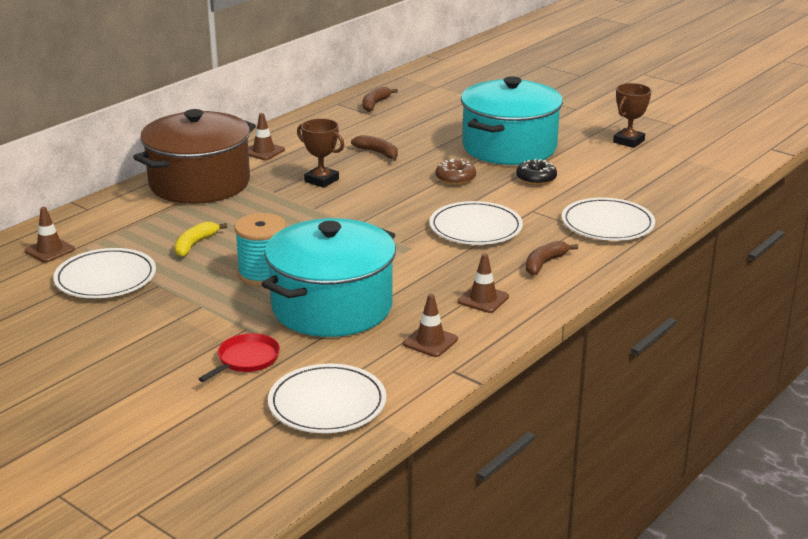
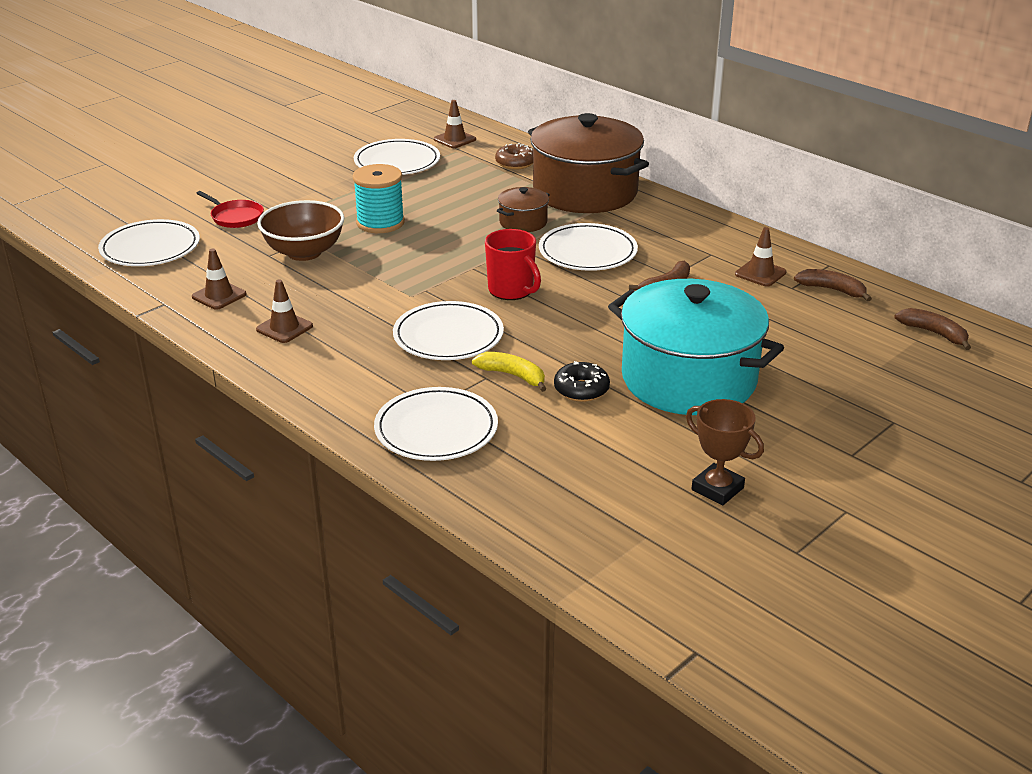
camera: 95 degrees right, 5 degrees up
(195, 244) = (449, 193): yellow banana -> yellow banana (513, 376)
(263, 151) = (668, 221): brown traffic cone -> brown traffic cone (760, 273)
(263, 207) = (523, 222): none -> brown pot
(321, 180) = (587, 252): brown trophy -> white plate
(332, 307) = (304, 252): turquoise pot -> brown bowl
(395, 207) = (512, 290): none -> red mug
(455, 179) = (586, 332): brown donut -> brown donut (515, 163)
(545, 263) = (347, 372): brown banana -> brown banana (934, 333)

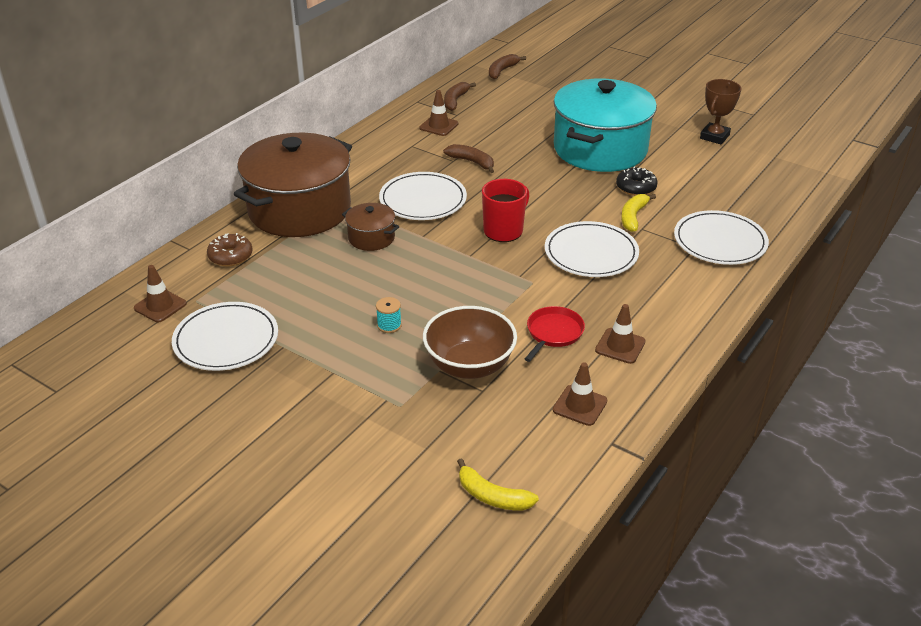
camera: 100 degrees left, 5 degrees up
(150, 248) = (492, 496): white plate -> yellow banana
(235, 217) = (395, 441): red pan -> red pan (553, 333)
(380, 223) = (389, 325): turquoise spool -> turquoise spool, size x0.47

